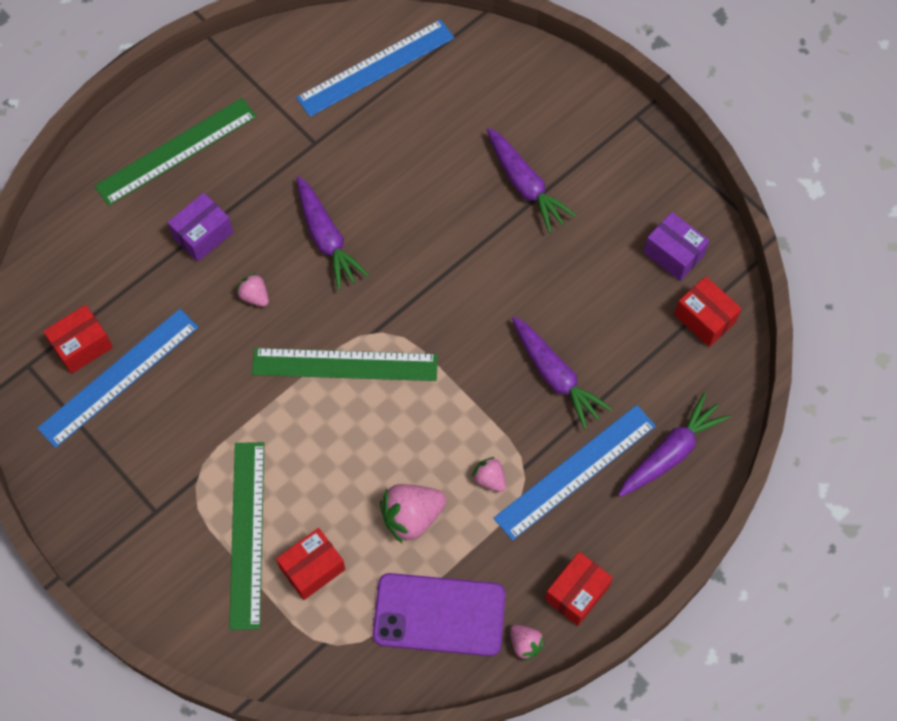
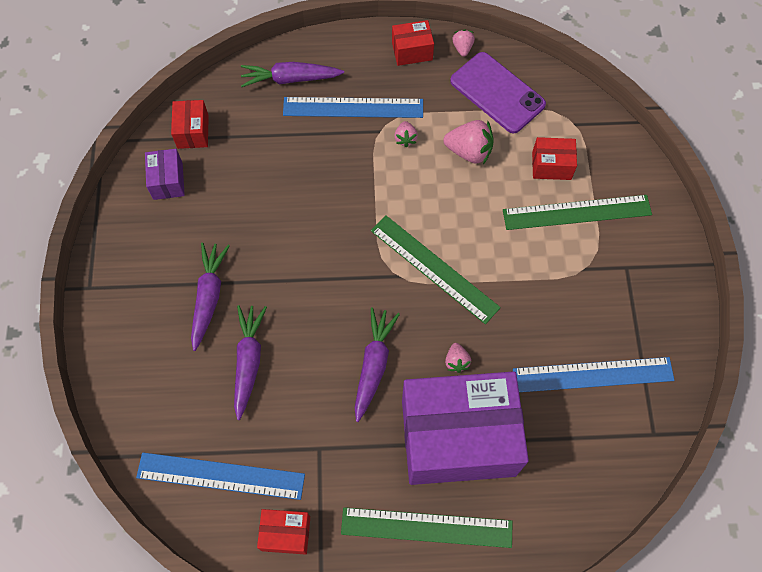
camera: 140 degrees left, 0 degrees up
(82, 346) = (604, 418): red box -> red box (286, 533)
(203, 235) = (458, 437): purple box -> purple box, size x2.44
(247, 534) = (577, 212): green ruler -> green ruler turned 45 degrees clockwise
(555, 376) = (312, 165): purple carrot -> purple carrot (248, 361)

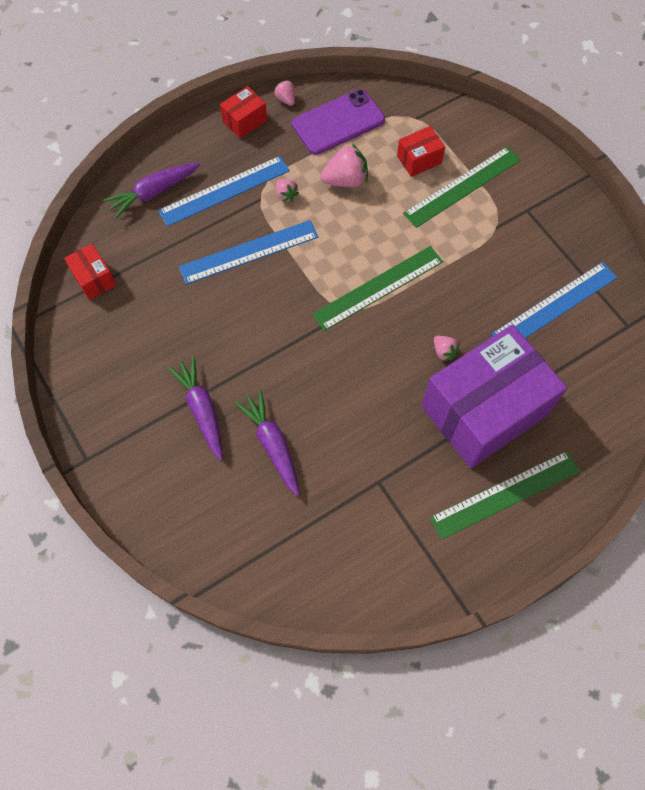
camera: 30 degrees left, 0 degrees up
(168, 181) = (99, 332): purple box -> none
(220, 476) = (311, 551): blue ruler -> blue ruler (249, 252)
(286, 533) = (396, 565): red box -> none
(373, 365) = (379, 390): purple carrot -> none
(434, 268) = (378, 288): green ruler -> green ruler turned 45 degrees counterclockwise
(497, 93) = (338, 122): purple phone -> purple phone turned 45 degrees counterclockwise

